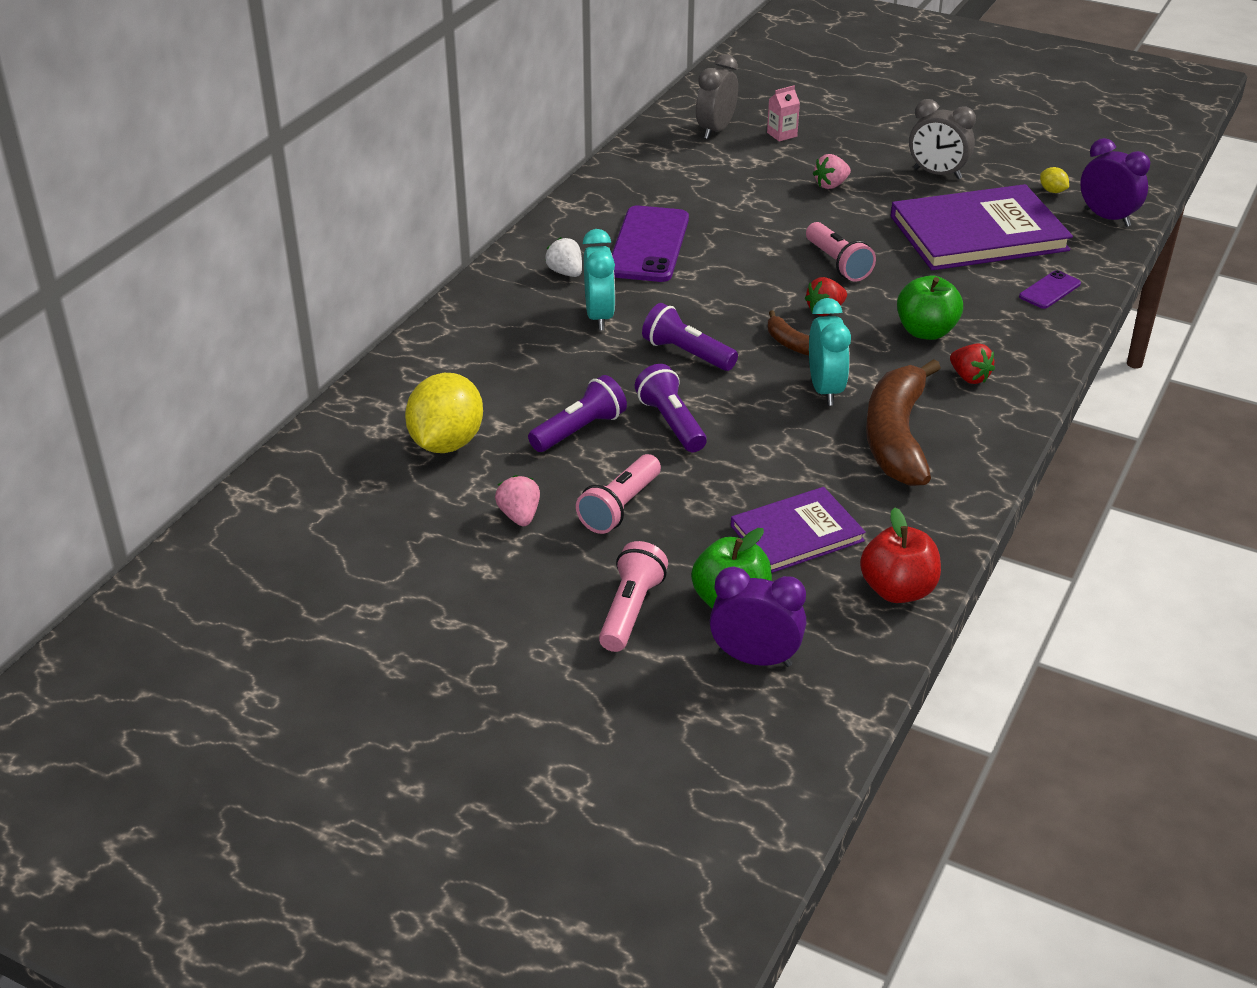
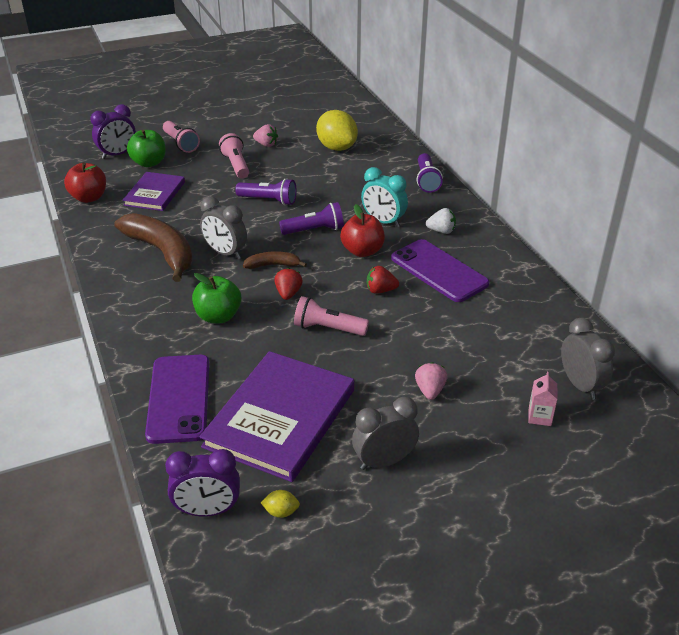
camera: 130 degrees right, 0 degrees up
(579, 430) = (299, 178): purple flashlight -> purple flashlight (426, 181)
(681, 303) = (362, 251): none -> red apple
(825, 390) = (225, 253): turquoise clock -> grey clock
(969, 377) = (162, 304): red strawberry -> red strawberry (380, 290)
(1049, 290) = (179, 398): purple phone -> purple phone, size x2.04

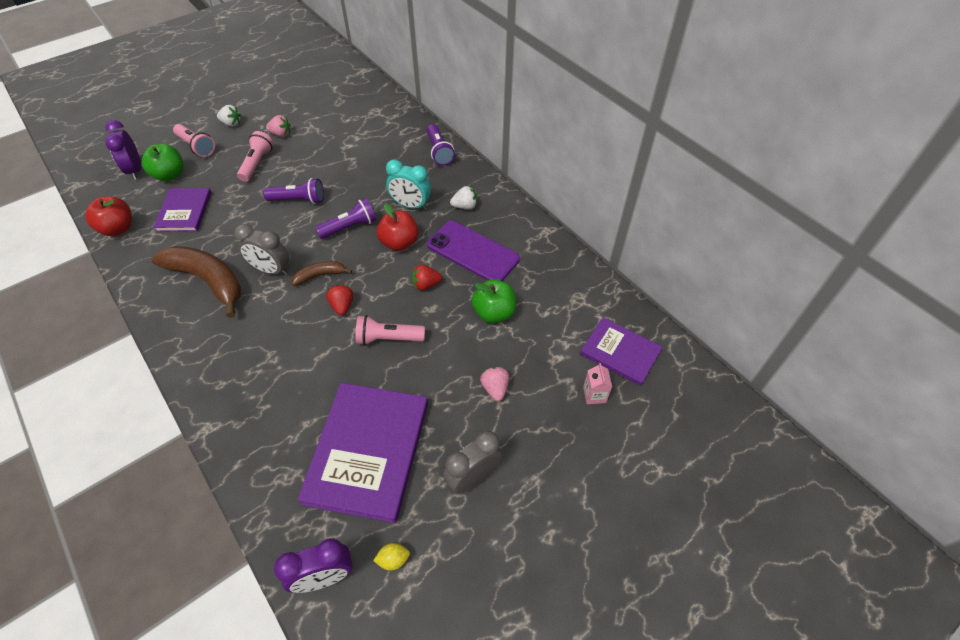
camera: 15 degrees left, 15 degrees up
(117, 154) = (135, 170): purple clock -> purple clock turned 120 degrees clockwise
(179, 398) = (266, 452): purple phone -> none
(218, 316) = (282, 346): green apple -> green apple (494, 313)
(220, 130) = (231, 123): none -> white strawberry
(236, 165) = (257, 163): pink flashlight -> pink flashlight turned 45 degrees clockwise
(336, 147) = (348, 127): yellow lemon -> none
(580, 385) = (620, 352): grey clock -> purple book

